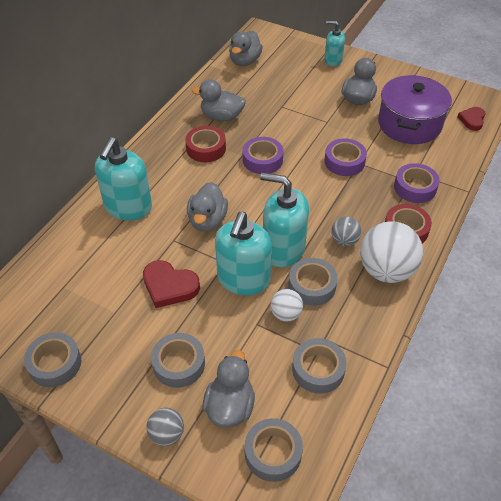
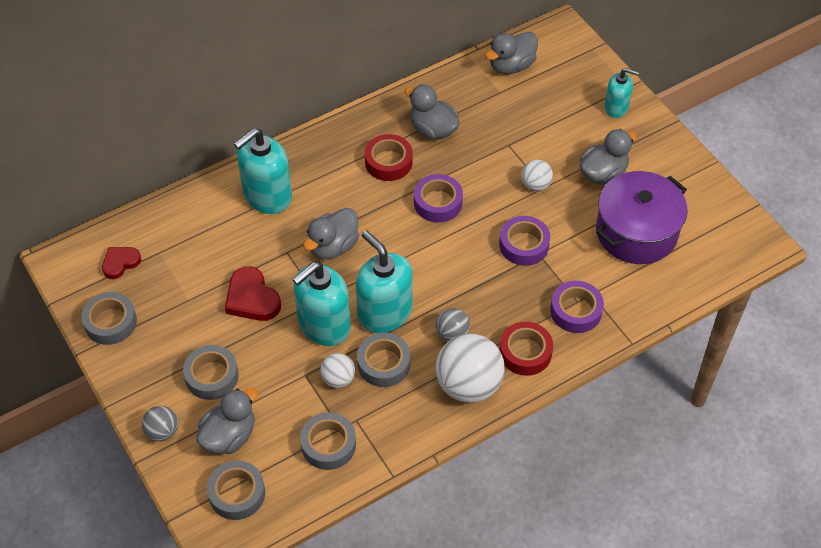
camera: 30 degrees right, 5 degrees up
(320, 122) = (535, 185): none -> white ball
(333, 60) = (616, 107): turquoise soap dispenser -> turquoise soap dispenser turned 150 degrees clockwise
(472, 120) = (716, 260): red heart -> red heart (120, 263)

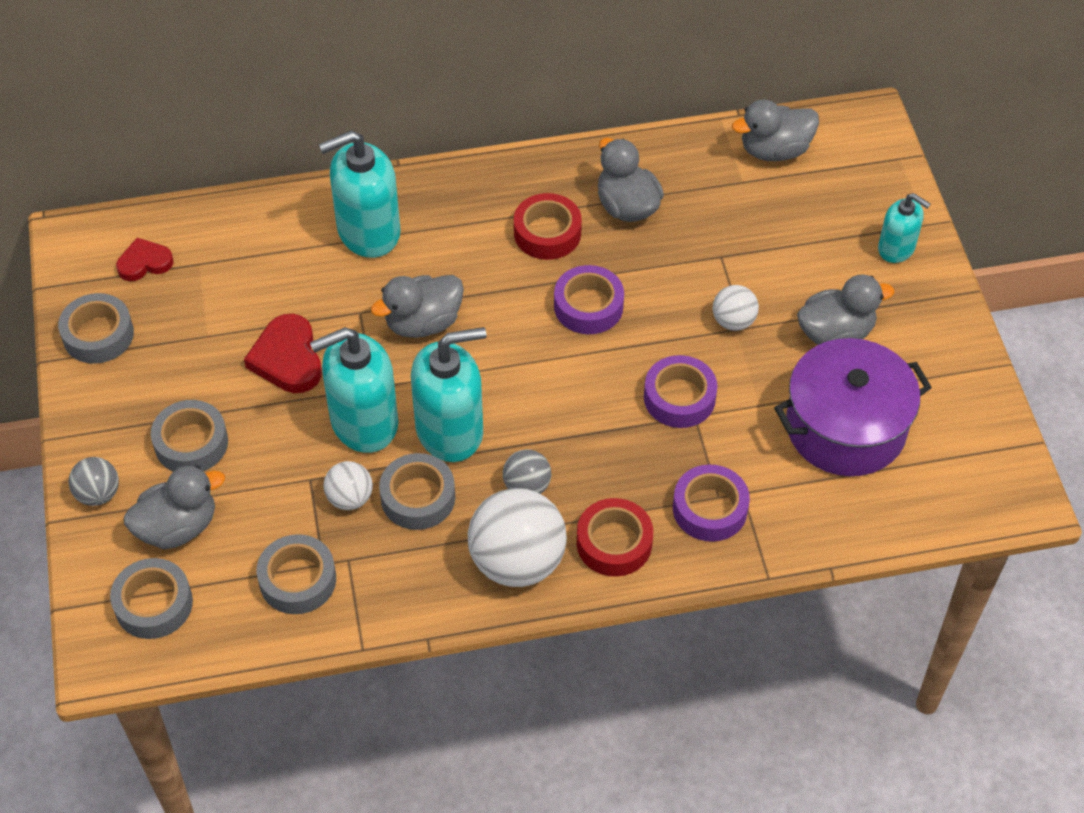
camera: 20 degrees right, 0 degrees up
(384, 312) = (450, 430): turquoise soap dispenser -> turquoise soap dispenser turned 90 degrees clockwise

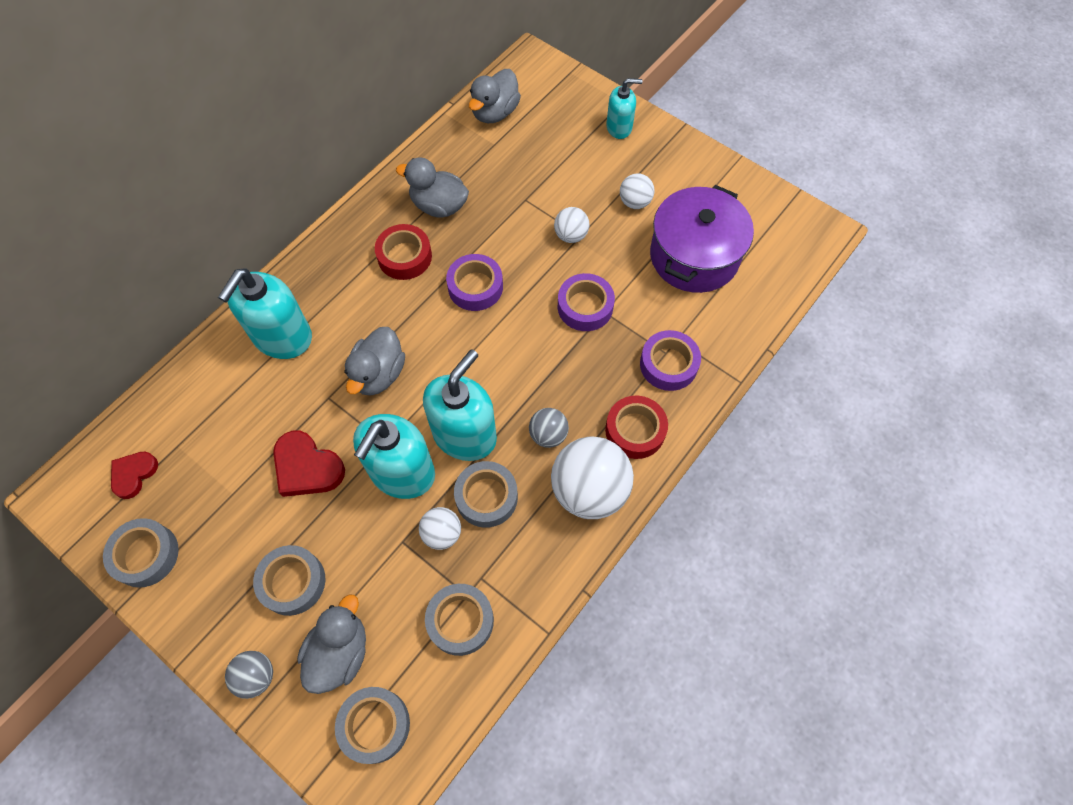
camera: 40 degrees left, 10 degrees up
(835, 333) = (635, 202): grey duck -> white ball

